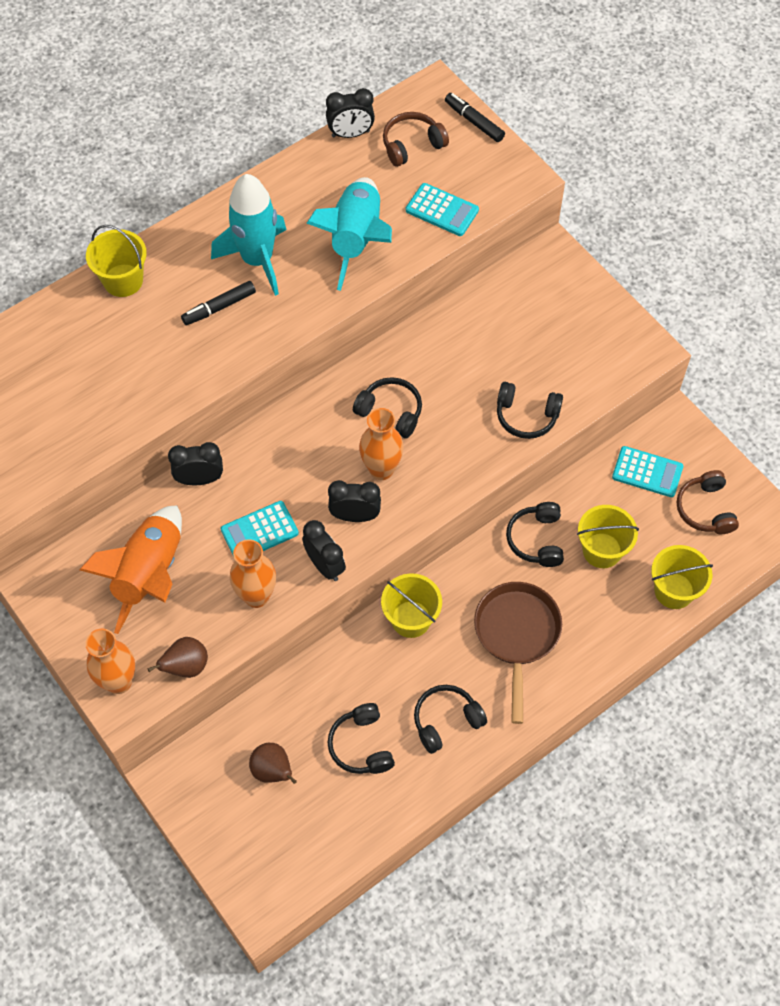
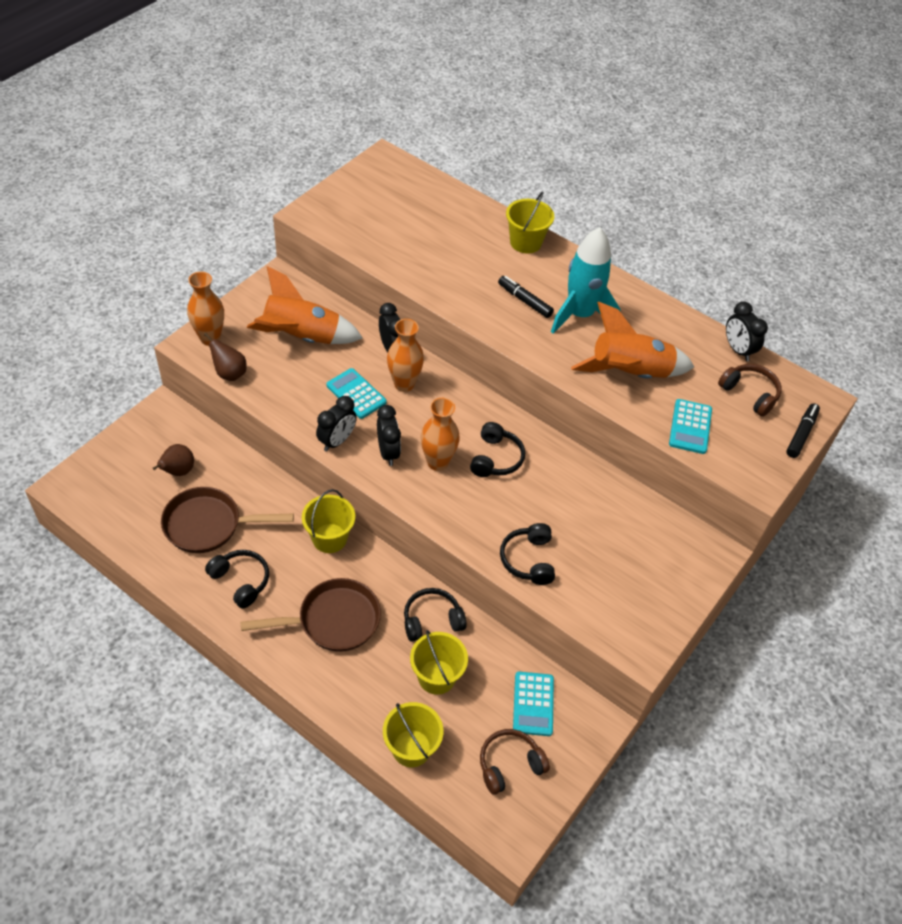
camera: 70 degrees right, 10 degrees down
(256, 596) = (298, 403): orange vase -> orange vase (404, 384)
(356, 240) = (629, 373): turquoise rocket -> orange rocket
(361, 745) = (209, 525): black headphones -> brown pan

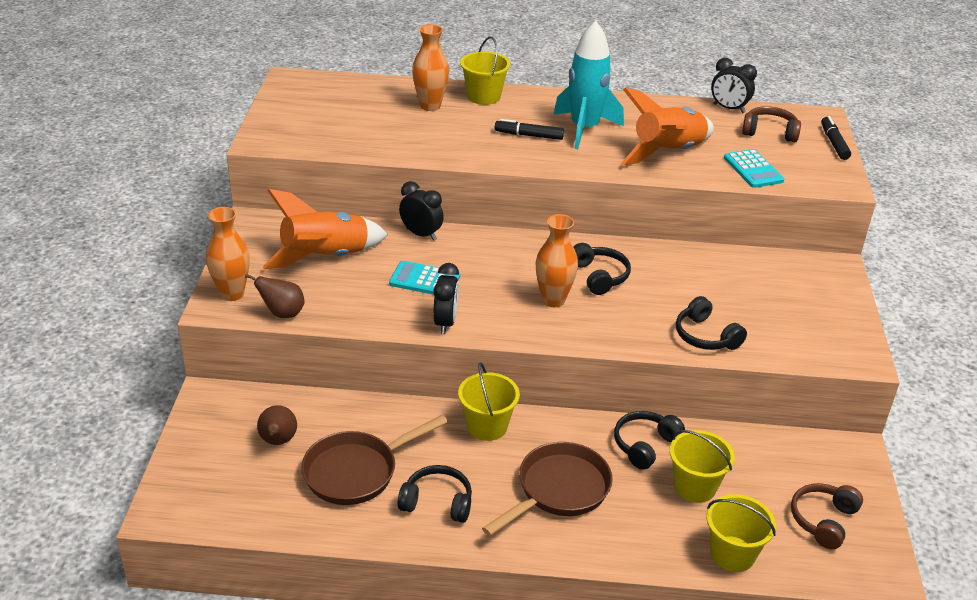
camera: 30 degrees left, 15 degrees down
(388, 452) = (501, 311): black clock -> none
(404, 384) = (461, 255): orange vase -> orange vase (430, 106)
(533, 704) = (792, 464): turquoise calculator -> none

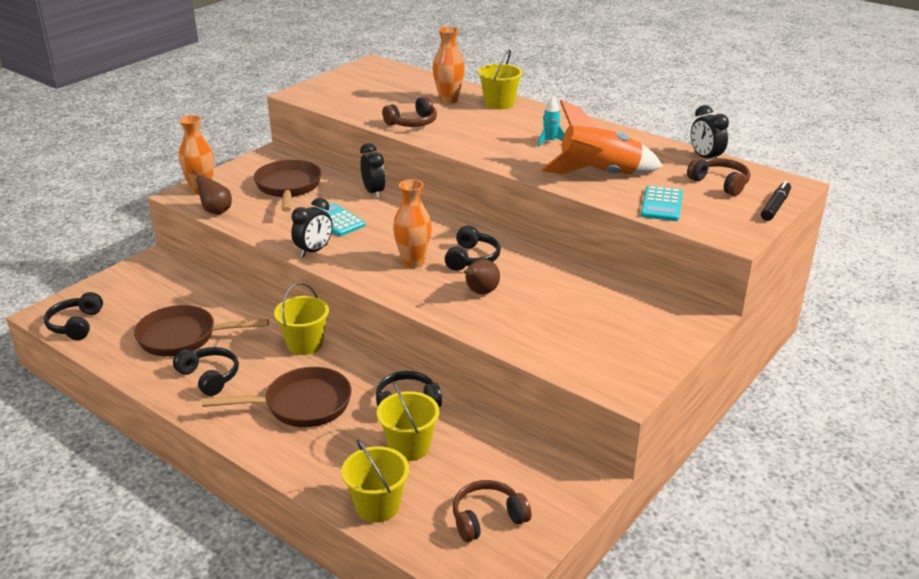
camera: 35 degrees right, 5 degrees down
(278, 441) = (159, 301): brown pear -> brown pear (480, 292)
(325, 257) = (288, 187): orange rocket -> brown pan
(430, 144) = (412, 123): none -> brown headphones
(529, 135) = (497, 135): black marker -> none
(584, 129) = (550, 142): turquoise rocket -> turquoise rocket, size x0.44
(705, 336) = (503, 326): black headphones -> black headphones (76, 325)

